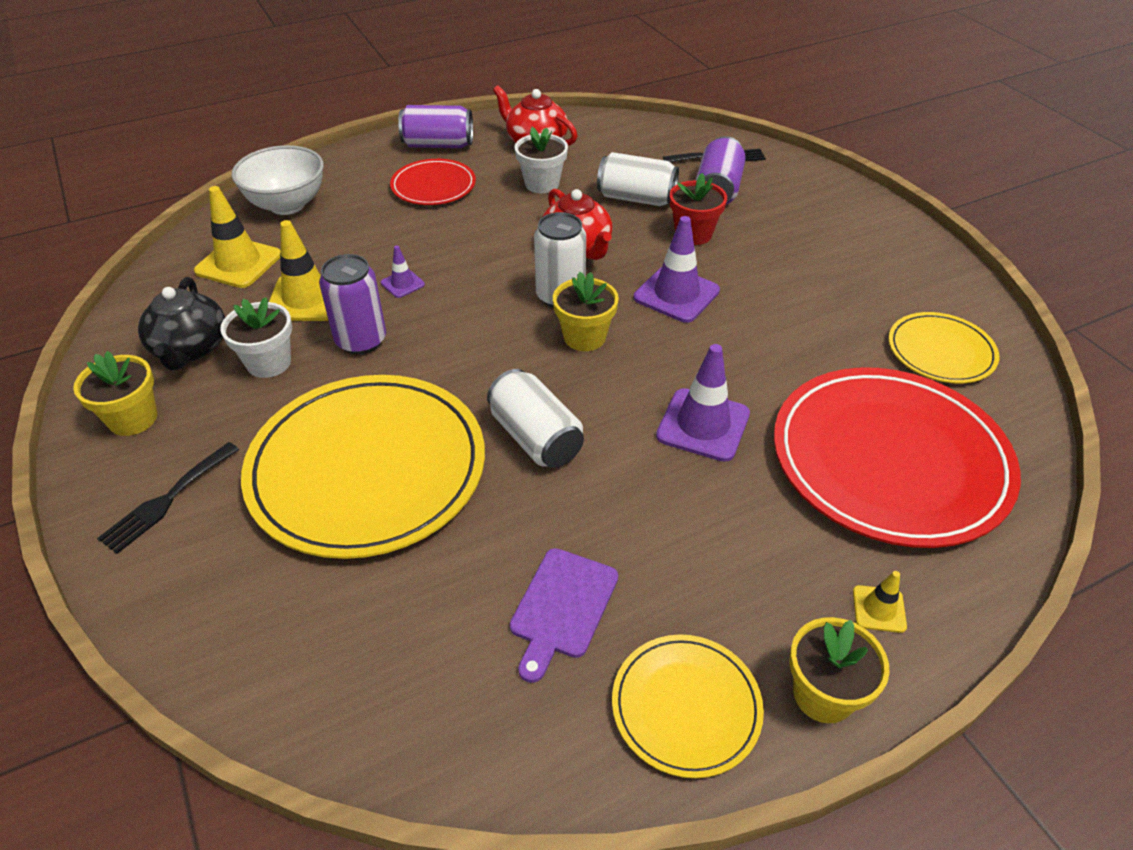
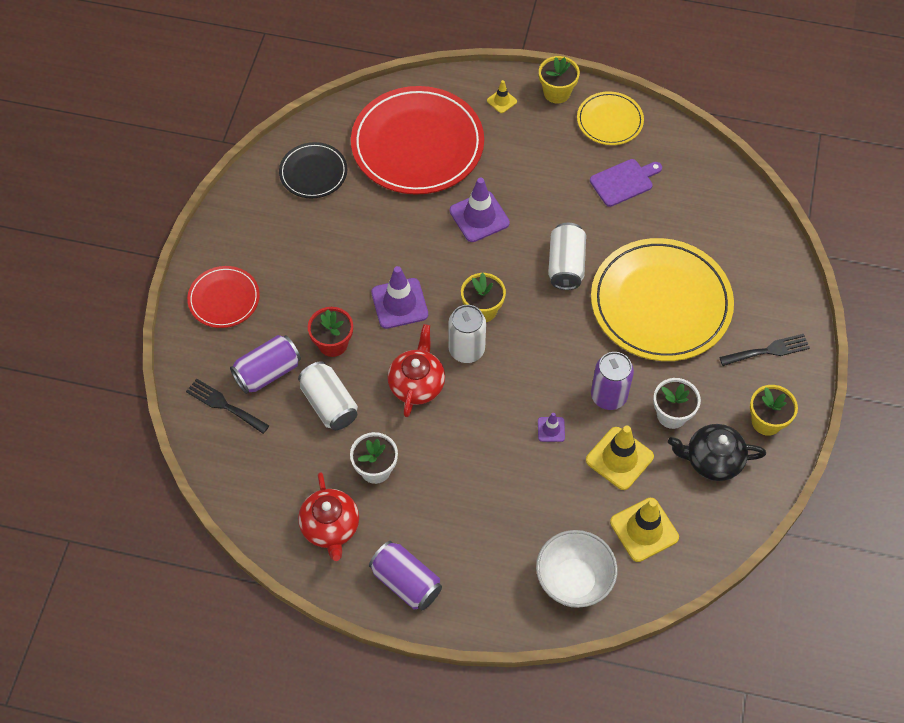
camera: 140 degrees left, 15 degrees up
(190, 348) = (712, 460): black teapot -> black teapot turned 120 degrees counterclockwise
(433, 186) = (453, 525): red plate -> red plate (224, 299)
(940, 351) = (313, 172): yellow plate -> black plate

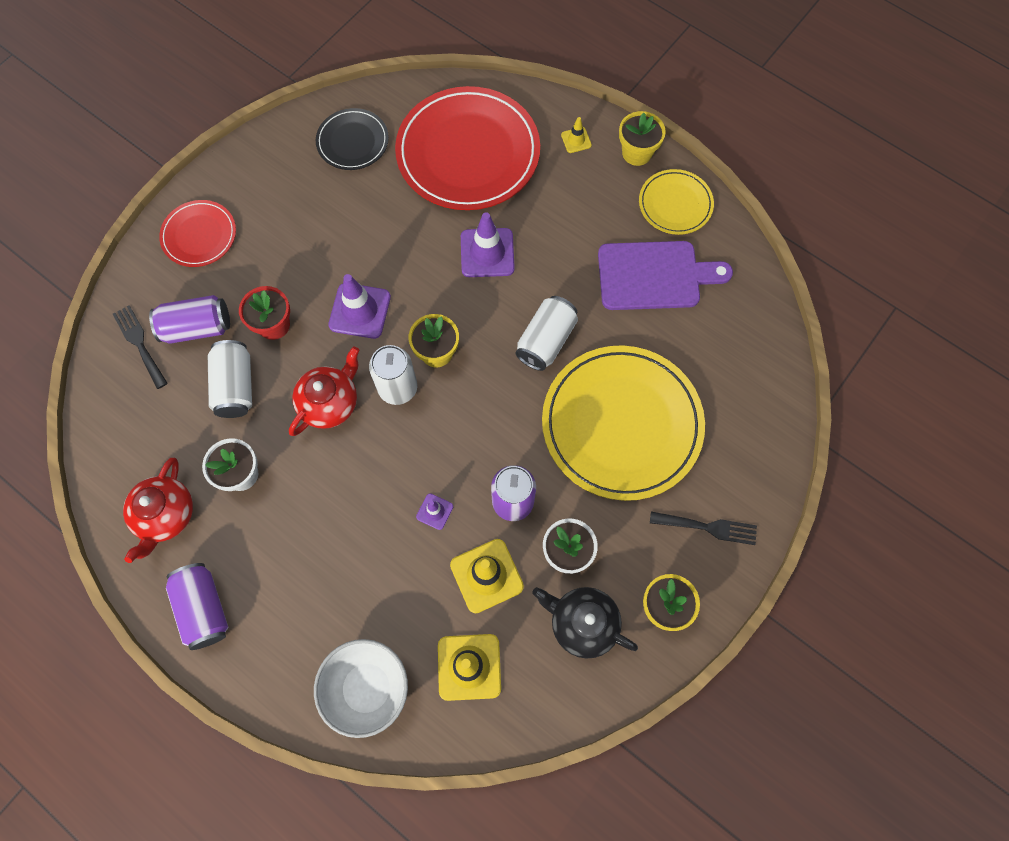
camera: 25 degrees right, 10 degrees up
(623, 182) = (654, 275): purple cutting board -> purple cutting board, size x1.60

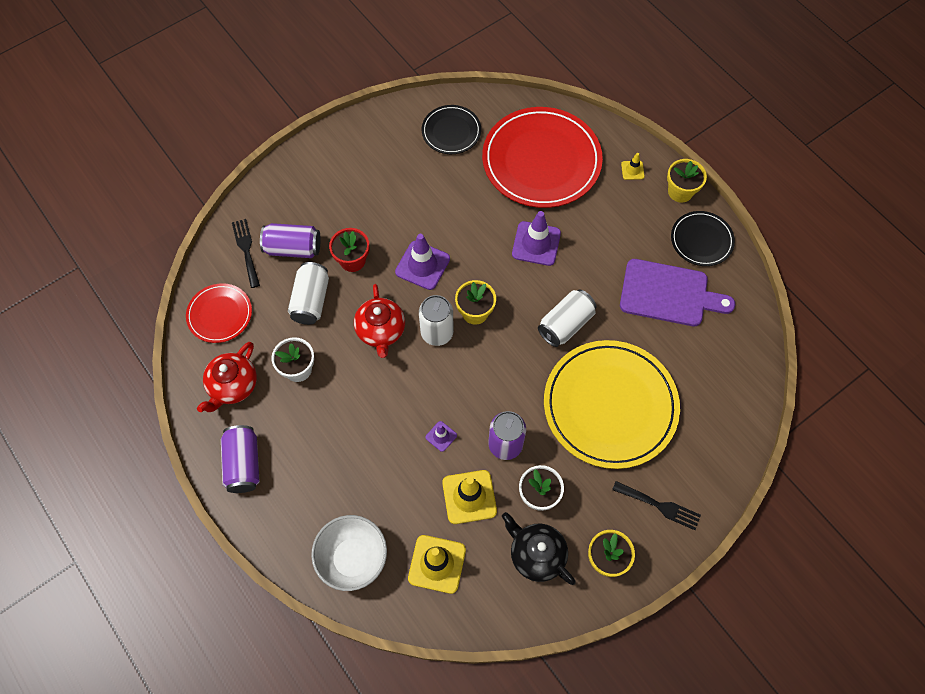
camera: 15 degrees right, 5 degrees down
(199, 235) = (313, 178): red plate -> red plate (220, 314)
(330, 402) = (381, 331): red teapot -> red teapot turned 120 degrees clockwise
(675, 204) = (701, 240): yellow plate -> black plate

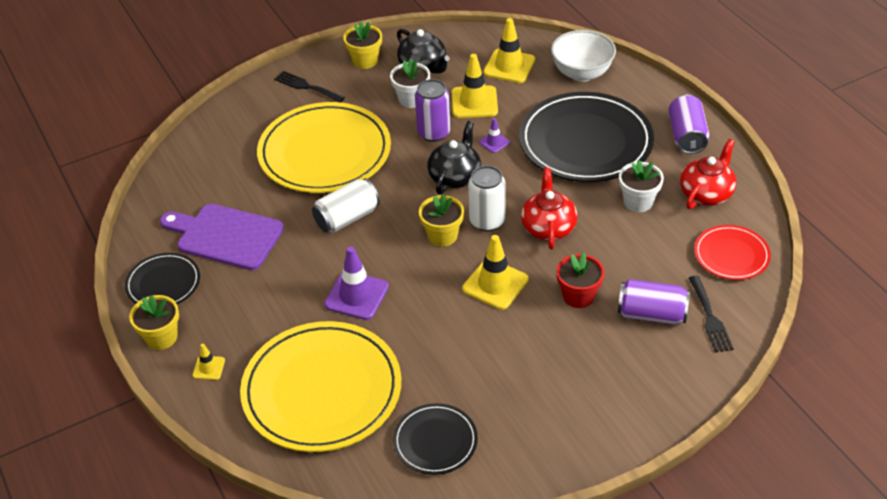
camera: 170 degrees left, 20 degrees down
(311, 300) = (627, 260): white can -> none
(348, 445) = (585, 142): none -> black plate
(422, 265) = (495, 284): purple traffic cone -> yellow traffic cone
(474, 385) = (455, 176): none -> black teapot
(541, 161) = (322, 390): red plate -> yellow plate

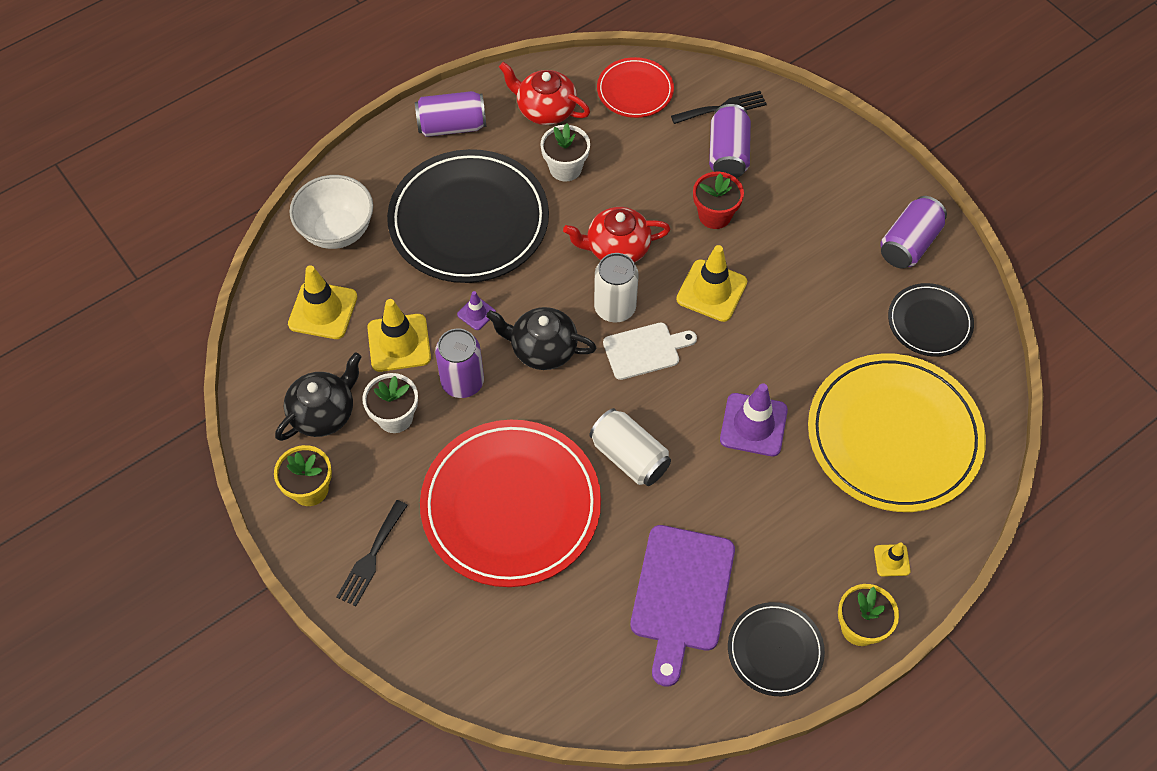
camera: 100 degrees left, 15 degrees up
(325, 152) = (511, 505): yellow plate -> red plate
(442, 235) = (645, 350): yellow flower pot -> white cutting board
(530, 442) = (909, 244): none -> purple can

